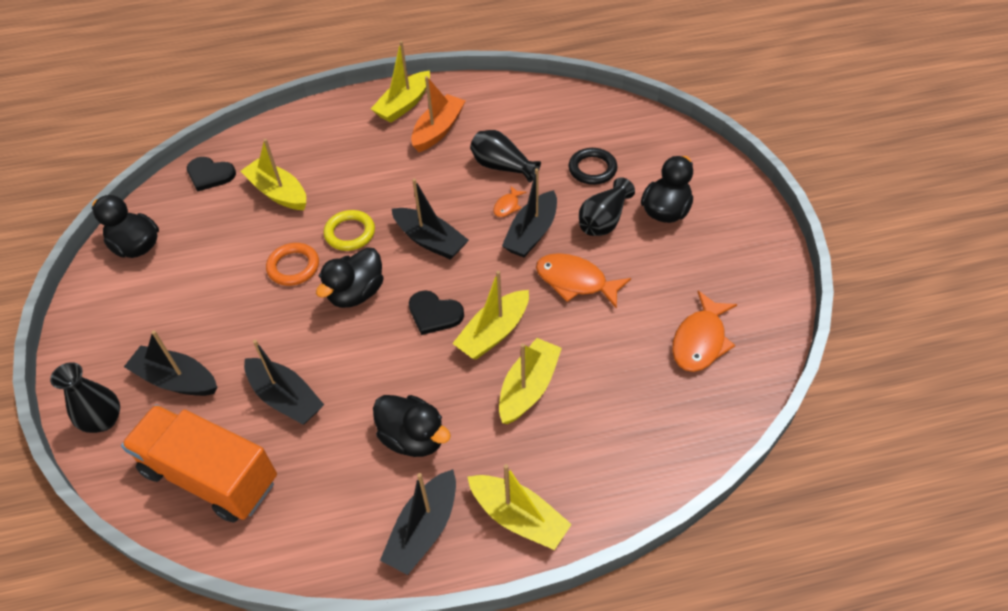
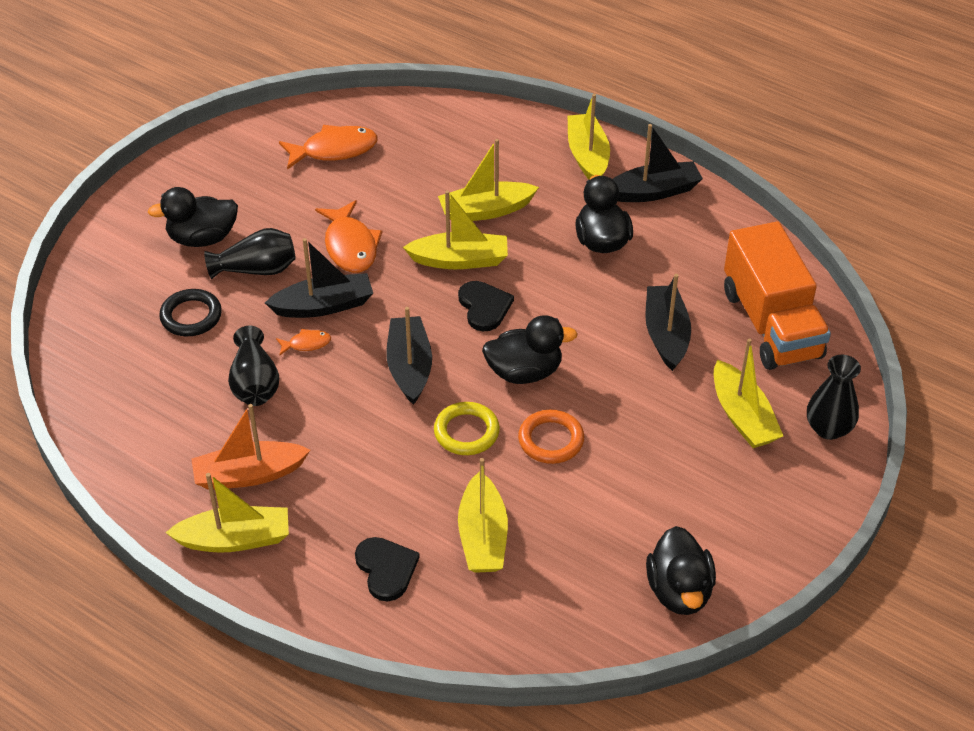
camera: 135 degrees left, 5 degrees down
(176, 380) = (742, 416): black boat -> yellow boat
(210, 175) = (528, 625): black heart -> black heart (386, 569)

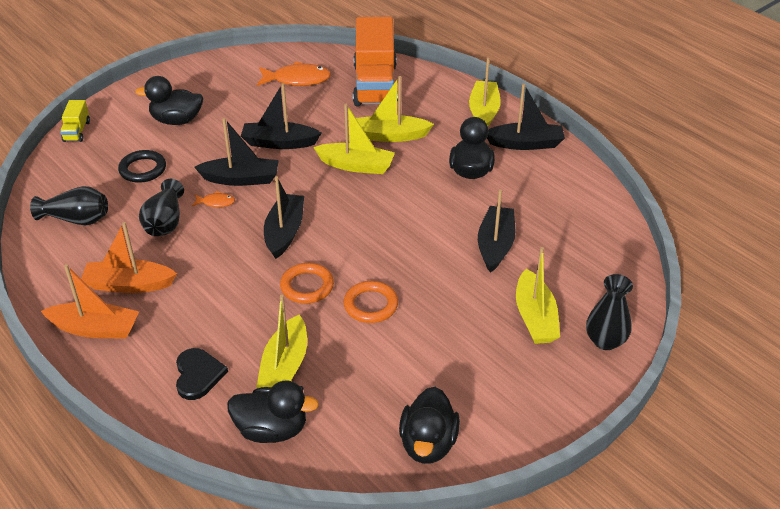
camera: 15 degrees right, 5 degrees down
(76, 278) = (77, 131): none -> yellow truck
(235, 539) = (95, 328): yellow boat -> orange boat
(257, 269) = (204, 147): black vase -> black vase (77, 219)
(350, 246) = (279, 143): orange fish -> black boat
(466, 432) = (307, 286): yellow ring -> orange ring
(484, 307) = (360, 200): black heart -> none
(524, 372) = (371, 252): black duck -> black duck (272, 430)
(771, 324) = (585, 253): orange truck -> orange truck (375, 85)

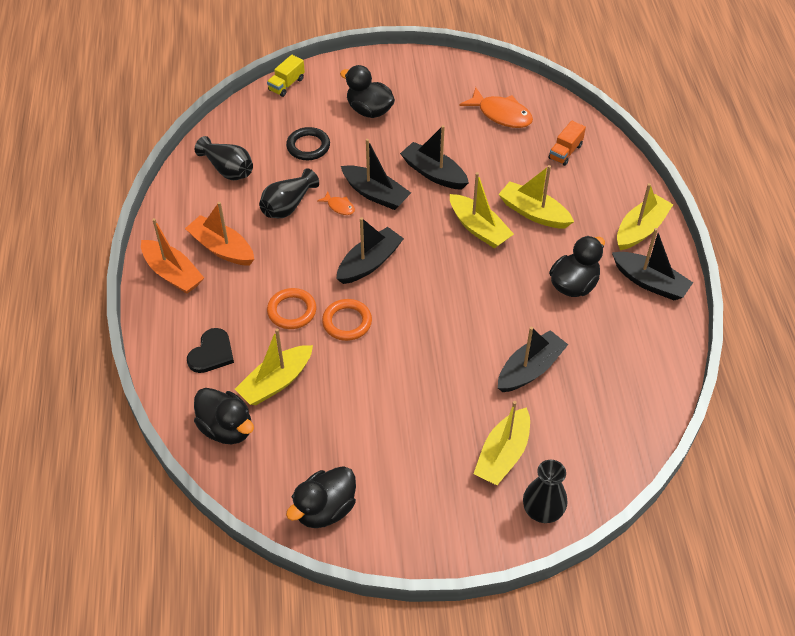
camera: 35 degrees right, 10 degrees up
(371, 305) = (381, 366): orange ring -> orange ring (292, 311)
(375, 85) = (565, 152): orange truck -> orange truck, size x0.44

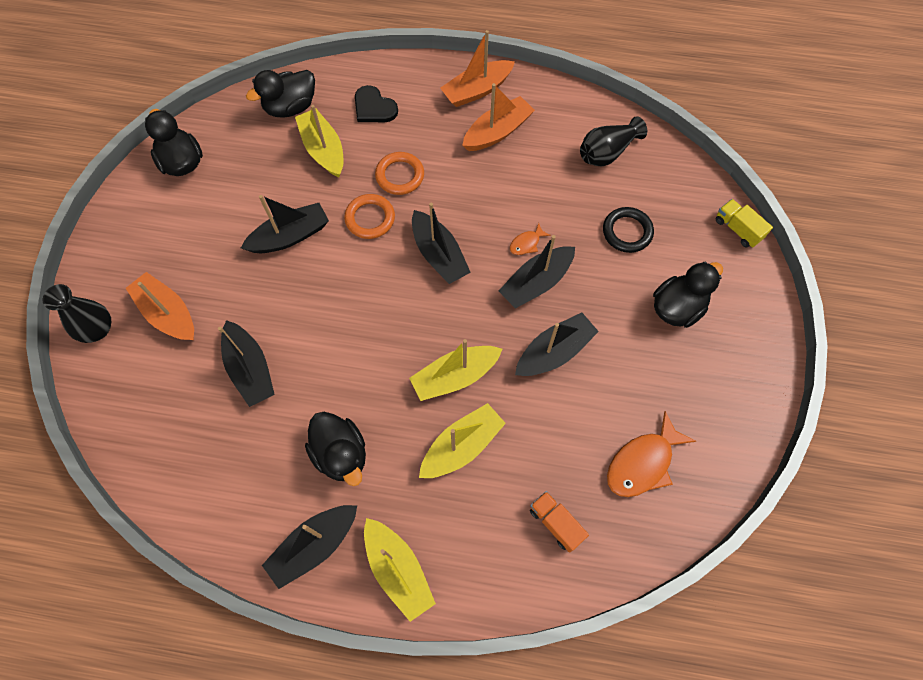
camera: 105 degrees right, 15 degrees up
(288, 205) = (540, 197): black vase -> none
(386, 380) = (290, 236): none -> black boat
(503, 454) = (168, 313): yellow boat -> orange boat

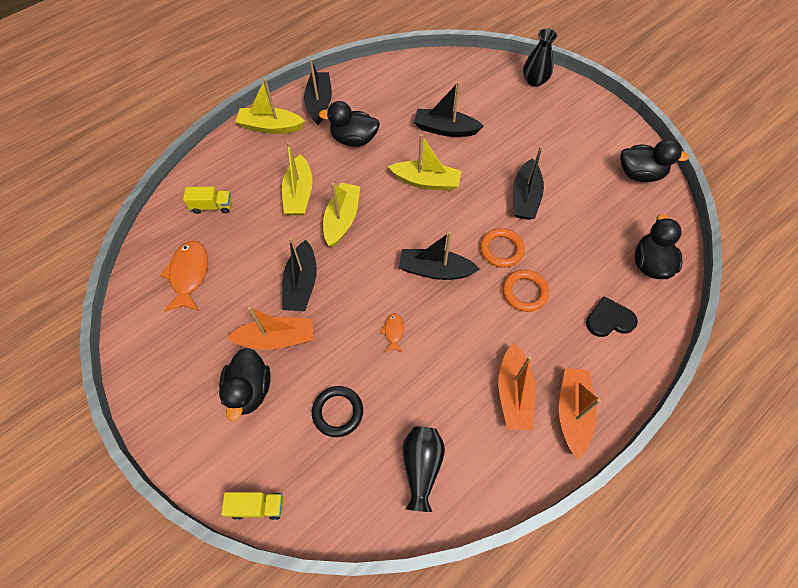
camera: 130 degrees right, 5 degrees down
(168, 313) = (518, 113): orange boat -> orange boat (277, 338)
(323, 150) = (589, 259): yellow boat -> yellow boat (426, 181)
(536, 282) = (358, 313): black boat -> none
(556, 523) = (212, 206): orange truck -> yellow truck

